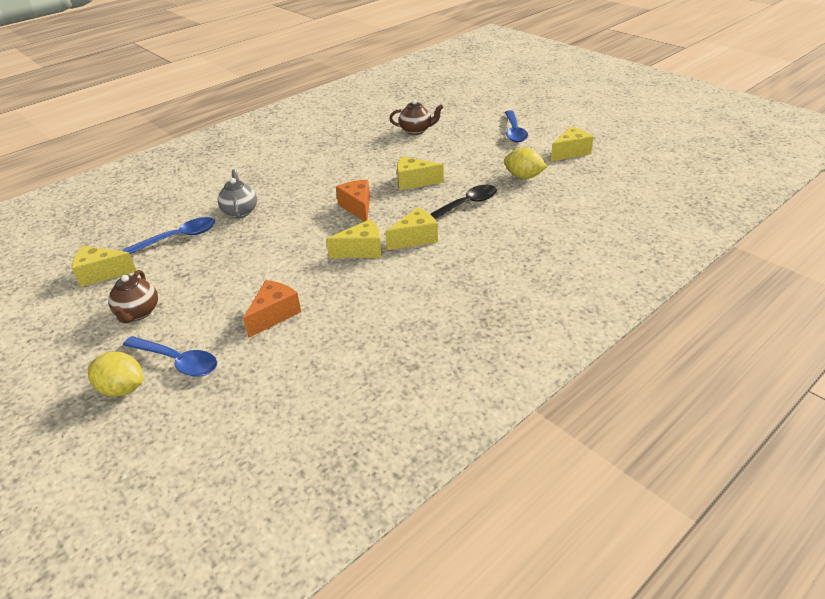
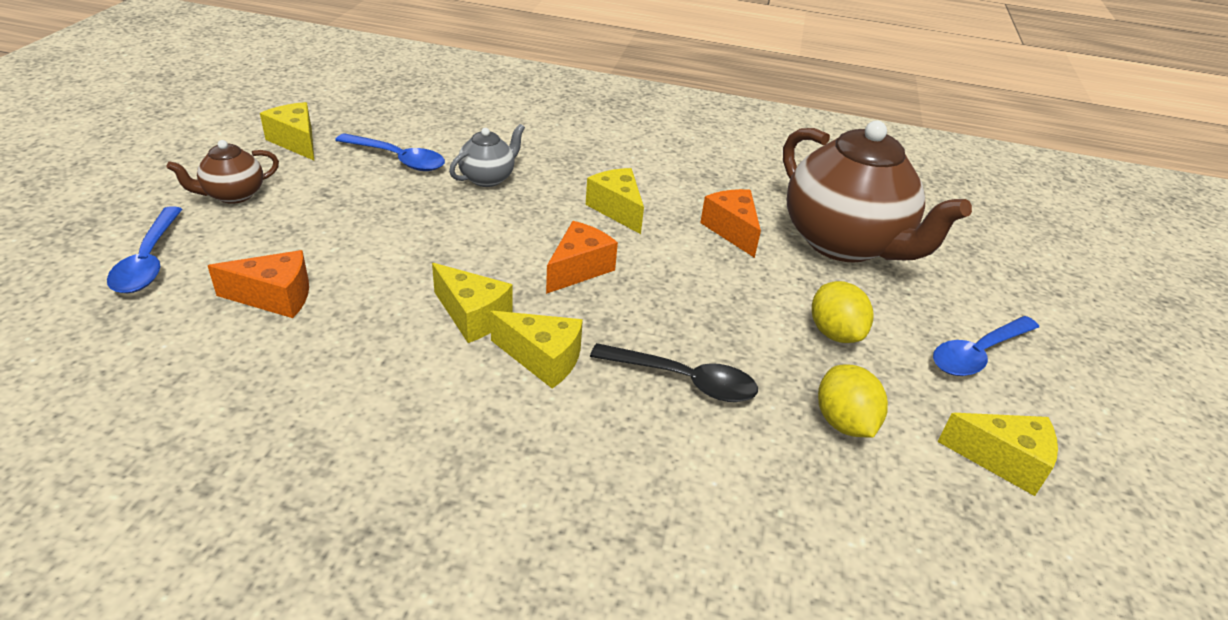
camera: 50 degrees right, 0 degrees up
(122, 389) = (86, 244): yellow lemon -> yellow lemon (834, 333)
(375, 154) = (732, 230): none -> orange cheese
(414, 182) = (697, 297): yellow cheese -> yellow cheese (617, 209)
(416, 130) = (844, 243): brown teapot -> brown teapot, size x2.22

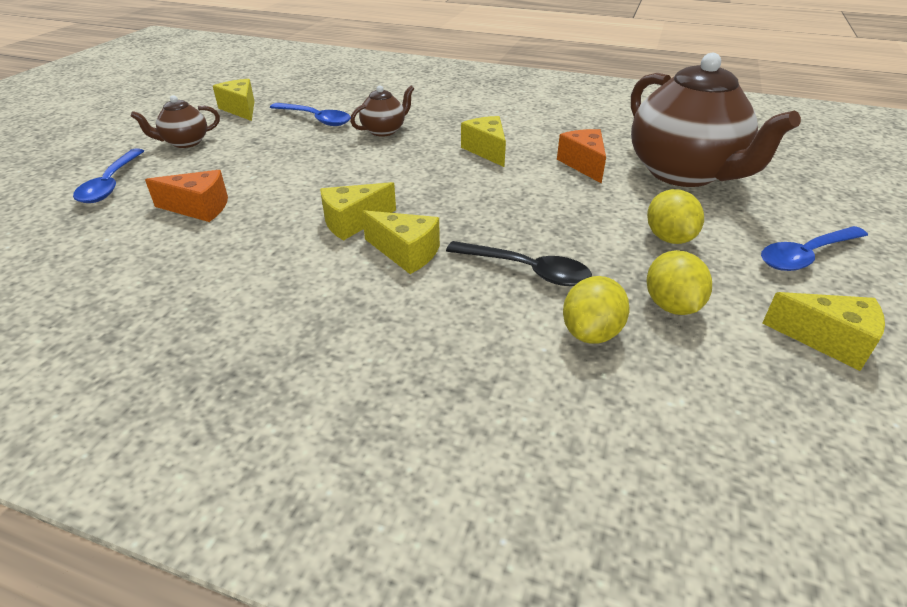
camera: 10 degrees right, 0 degrees up
(473, 316) = (353, 222): yellow cheese -> yellow cheese turned 105 degrees clockwise
(488, 178) = (384, 130): grey teapot -> brown teapot
(578, 269) = (447, 191): orange cheese -> none
(762, 460) = (591, 333): none -> yellow lemon

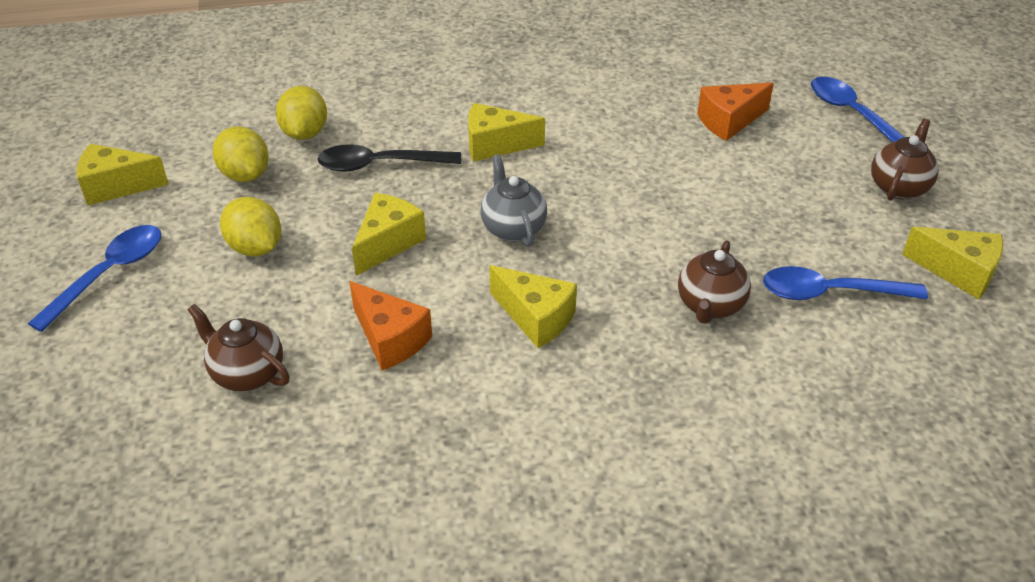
camera: 150 degrees right, 5 degrees up
(353, 222) = (574, 157): yellow cheese -> yellow cheese (388, 243)
(455, 193) = (513, 228): none -> grey teapot
(684, 173) = (247, 373): brown teapot -> brown teapot, size x0.45

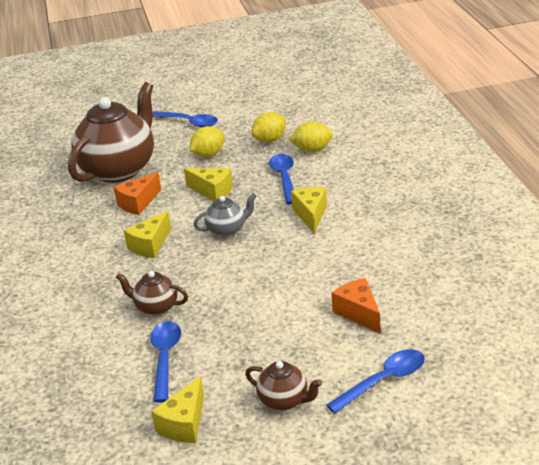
camera: 90 degrees right, 10 degrees down
(116, 186) = (256, 109): yellow cheese -> none
(247, 373) = (119, 169): brown teapot -> brown teapot, size x2.22
(380, 165) = (284, 178): black spoon -> blue spoon

